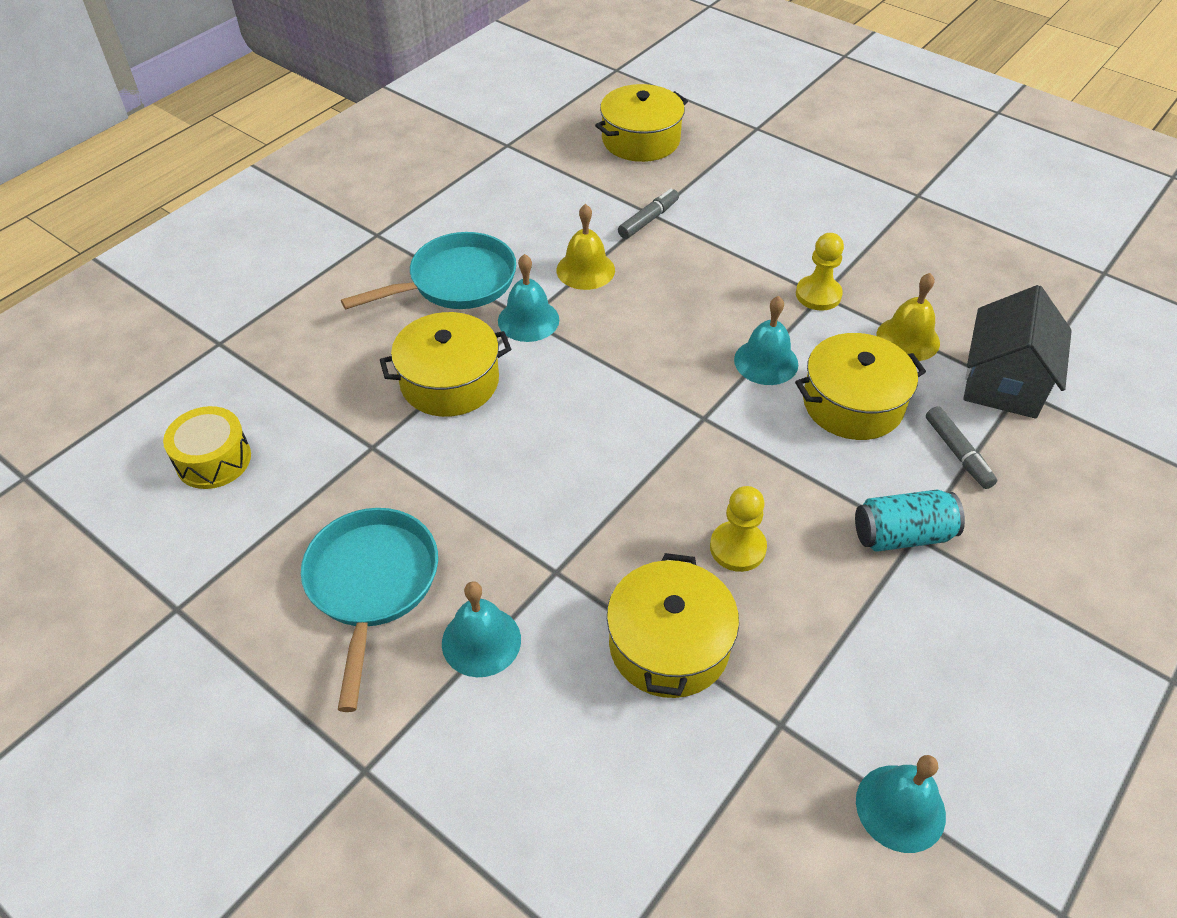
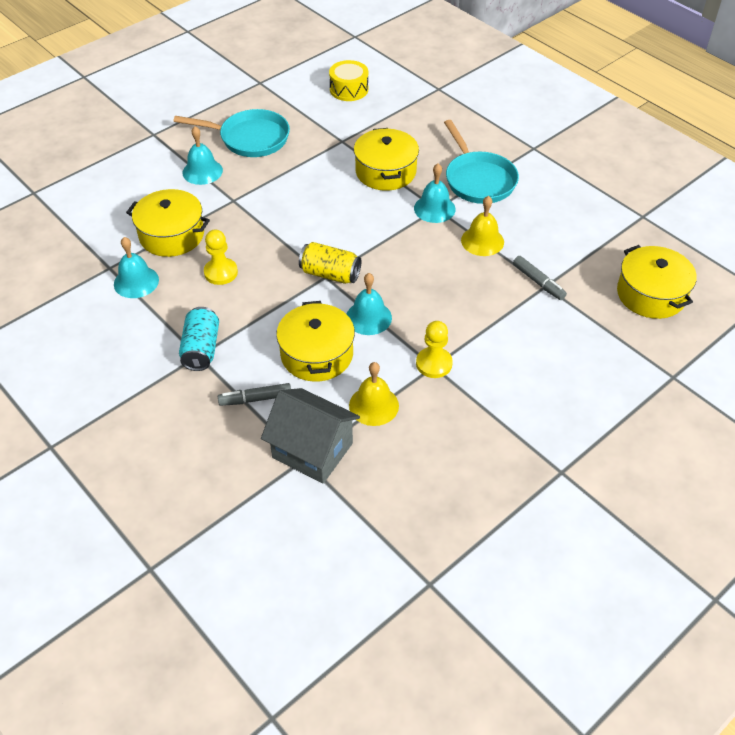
camera: 100 degrees right, 0 degrees up
(697, 413) = (330, 274): none -> yellow can
(900, 808) = (46, 301): turquoise bell -> turquoise bell (136, 282)

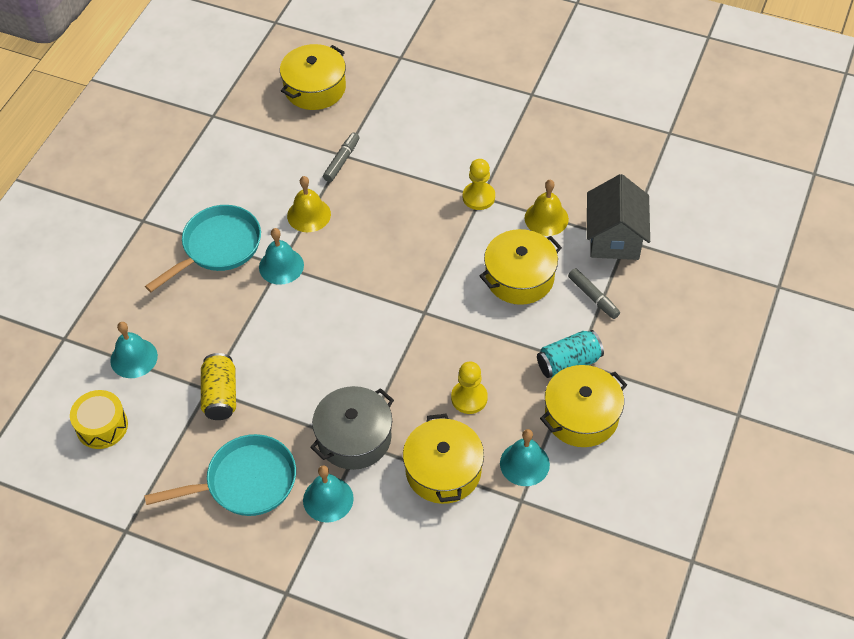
camera: 115 degrees left, 5 degrees up
(240, 199) = (354, 437): none -> grey pot
(250, 138) = (245, 482): turquoise pan -> turquoise pan turned 90 degrees clockwise
(330, 274) = (419, 310): yellow can -> yellow can (220, 395)
(368, 317) = (455, 259): turquoise bell -> turquoise bell (134, 358)
(386, 171) = (242, 328): yellow pot -> yellow pot (581, 416)

